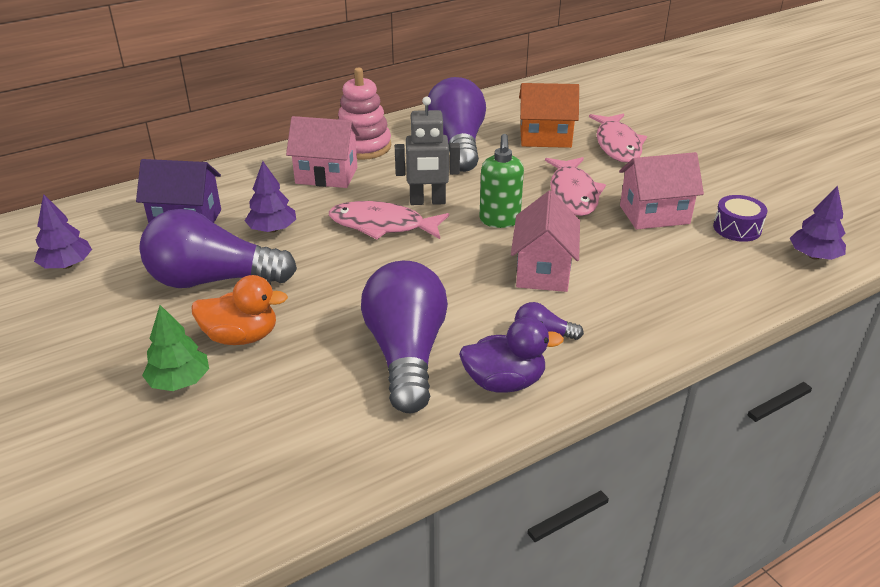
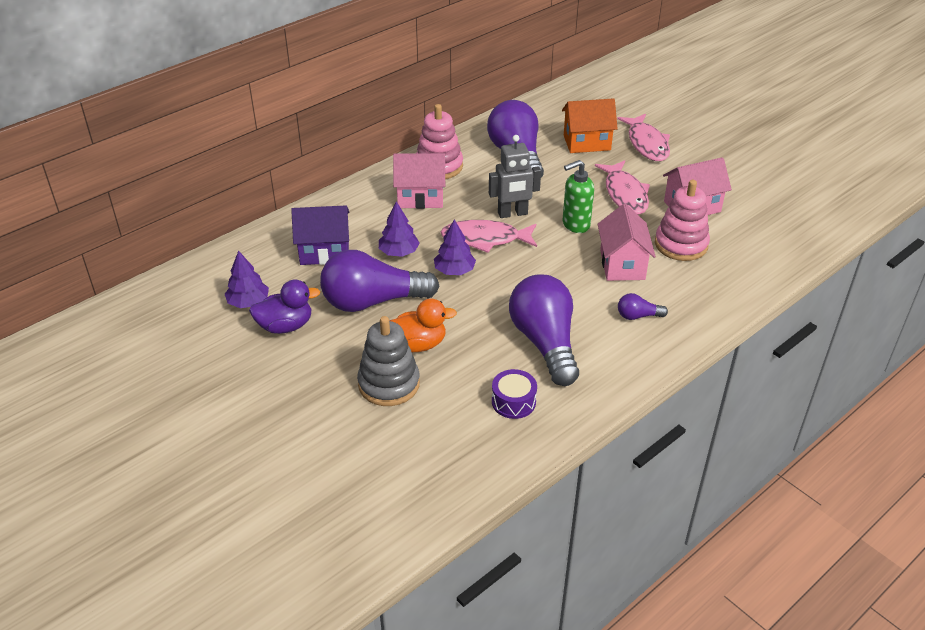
camera: 10 degrees left, 5 degrees up
(179, 381) = (389, 384): green tree -> grey stacking toy
(499, 220) = (575, 225): green soap dispenser -> green soap dispenser turned 75 degrees clockwise
(504, 382) = (622, 355): purple duck -> purple duck (285, 326)
(627, 255) = (681, 244): none -> pink stacking toy
(737, 228) = (756, 212): purple drum -> purple drum (513, 402)
(814, 256) = (816, 230): purple tree -> purple tree (454, 271)

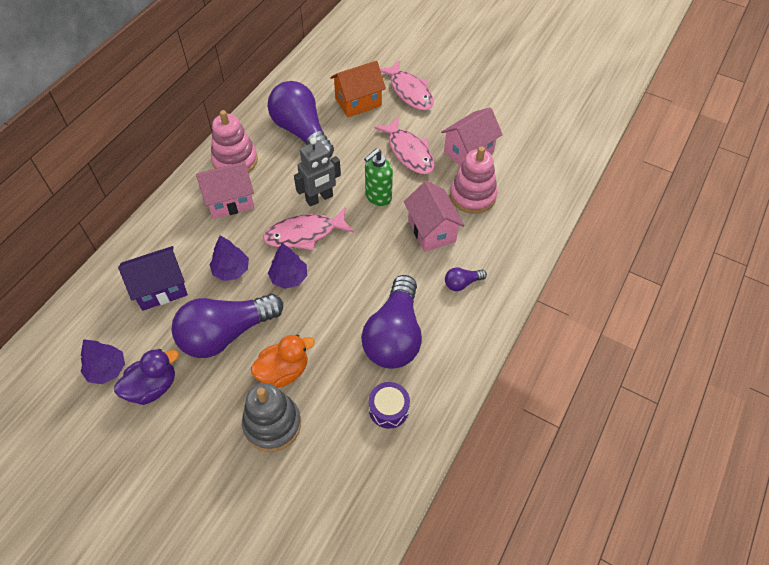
camera: 20 degrees left, 15 degrees up
(545, 343) = (394, 335): purple light bulb -> purple light bulb turned 135 degrees counterclockwise

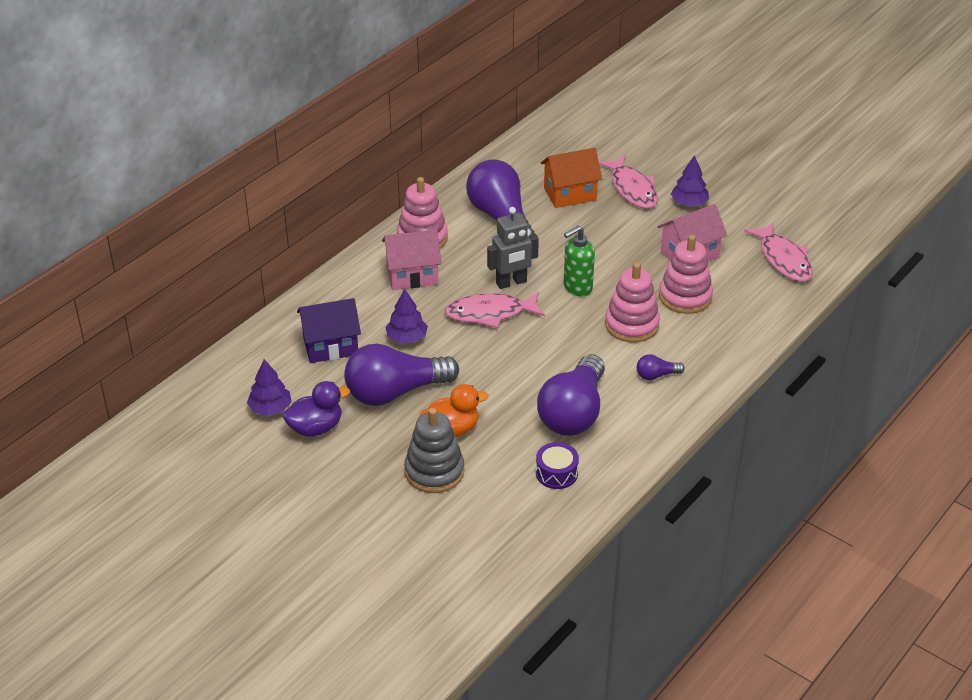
camera: 10 degrees right, 15 degrees down
(289, 277) = (468, 350): purple tree -> purple tree (689, 203)
(409, 152) = (620, 248): pink fish -> pink fish (783, 259)
(431, 231) = (631, 325): pink house -> pink stacking toy

